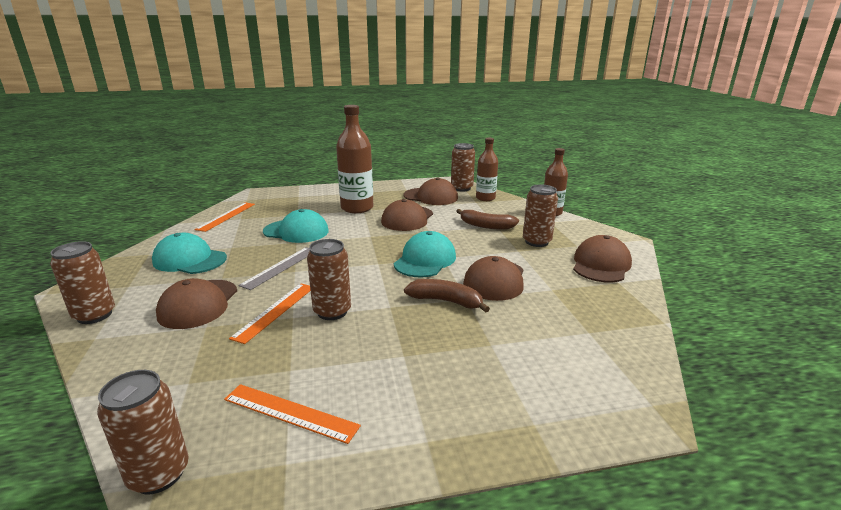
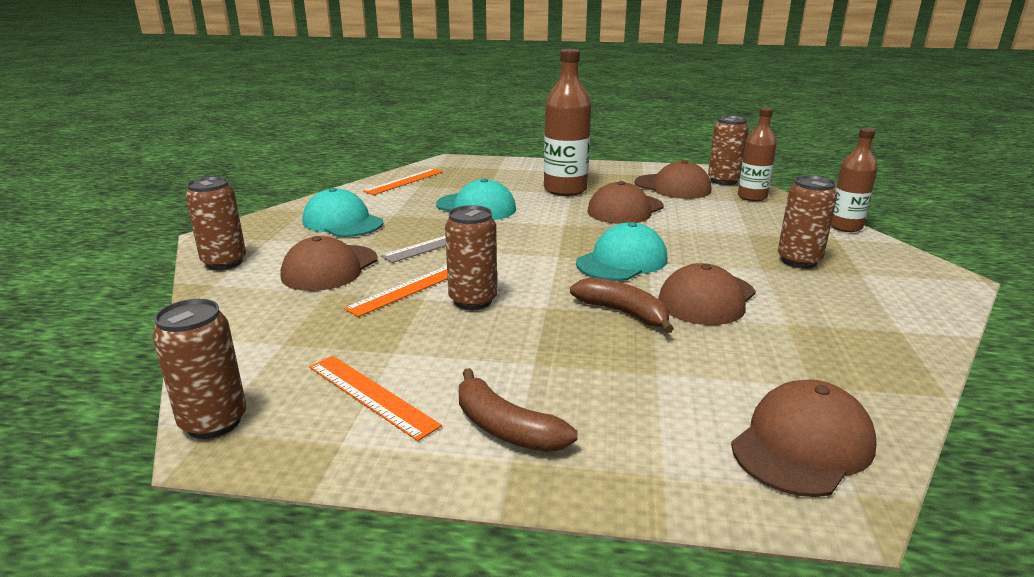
camera: 20 degrees right, 0 degrees up
(486, 226) = (732, 231): brown banana -> brown banana (506, 428)
(601, 264) = (886, 304): brown cap -> brown cap (802, 445)

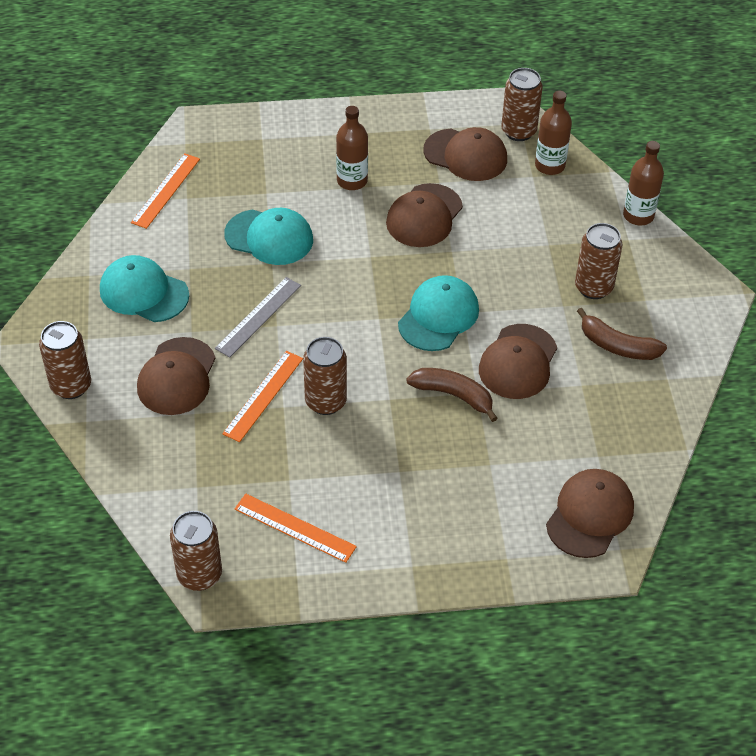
camera: 15 degrees left, 25 degrees up
(506, 428) = (399, 540): brown banana -> brown banana (617, 346)
(565, 189) = (352, 181): brown bottle -> brown bottle, size x0.64

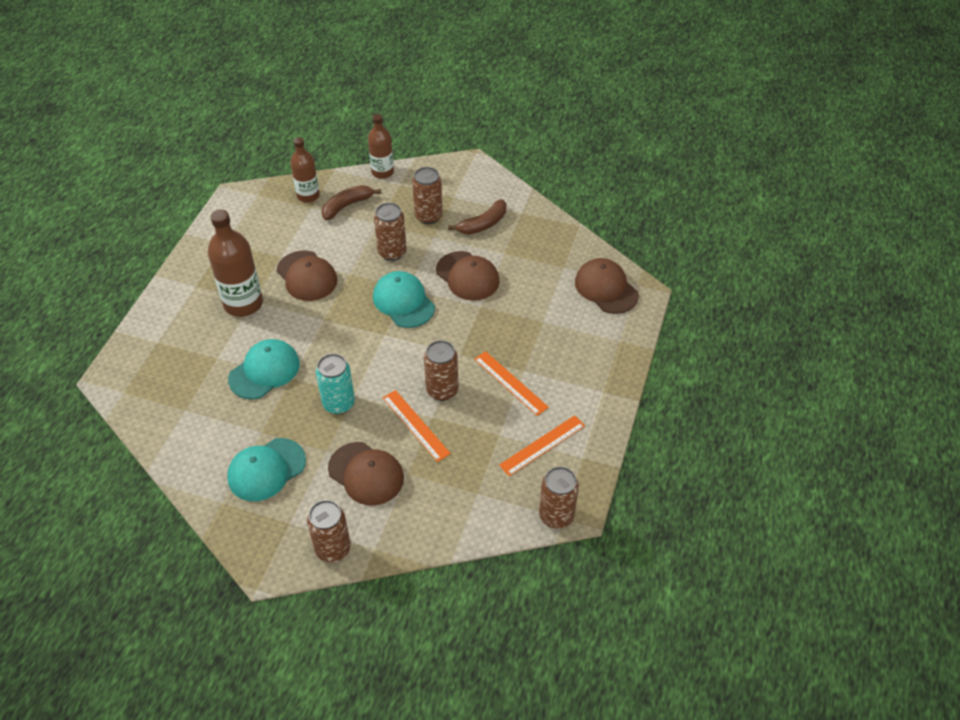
camera: 65 degrees left, 0 degrees up
(166, 190) = (166, 421): orange ruler -> orange ruler (510, 383)
(258, 316) = (339, 403): grey ruler -> turquoise can
(352, 181) = (243, 303): brown bottle -> brown bottle, size x1.57
(453, 395) = (476, 319): brown banana -> brown banana (347, 206)
(465, 155) = (265, 233): brown cap -> none
(518, 131) = (264, 198): brown can -> brown can (392, 252)

